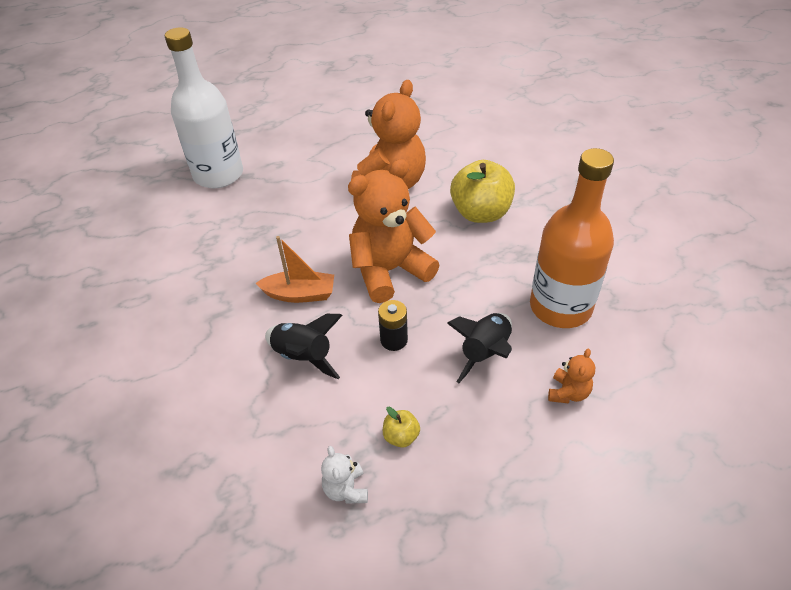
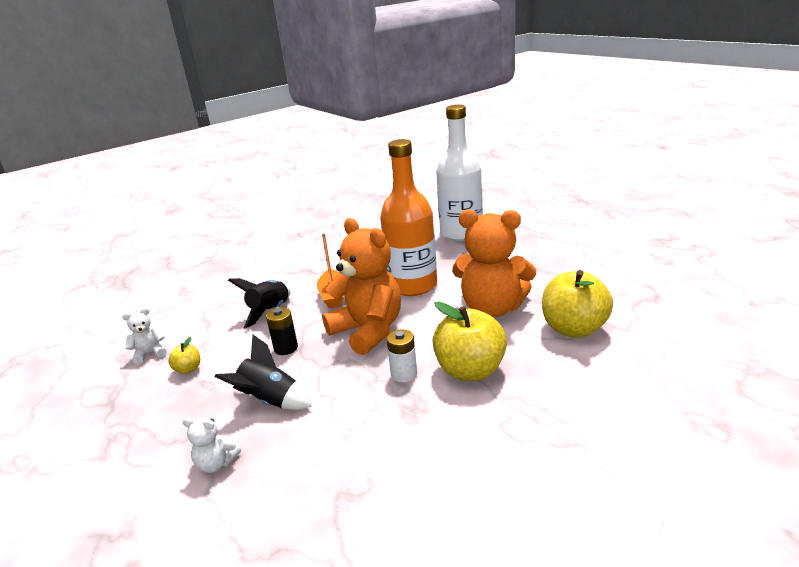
camera: 80 degrees right, 20 degrees down
(444, 147) = (574, 329): none -> yellow apple
(472, 253) = (404, 374): none -> white battery
(560, 306) = (334, 448): orange bottle -> orange bottle (412, 285)
(568, 392) = (216, 464): orange teddy bear -> white teddy bear

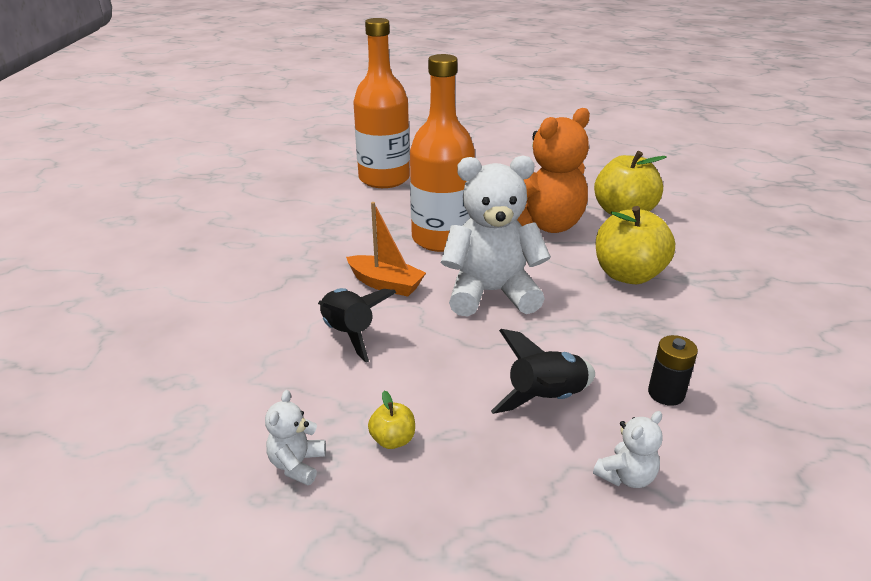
camera: 55 degrees left, 5 degrees up
(286, 348) = (451, 352): black battery -> black battery (666, 393)
(368, 331) = (491, 293): orange teddy bear -> white teddy bear
(404, 374) = (594, 305): white battery -> none
(461, 233) = (384, 179): white bottle -> orange bottle

